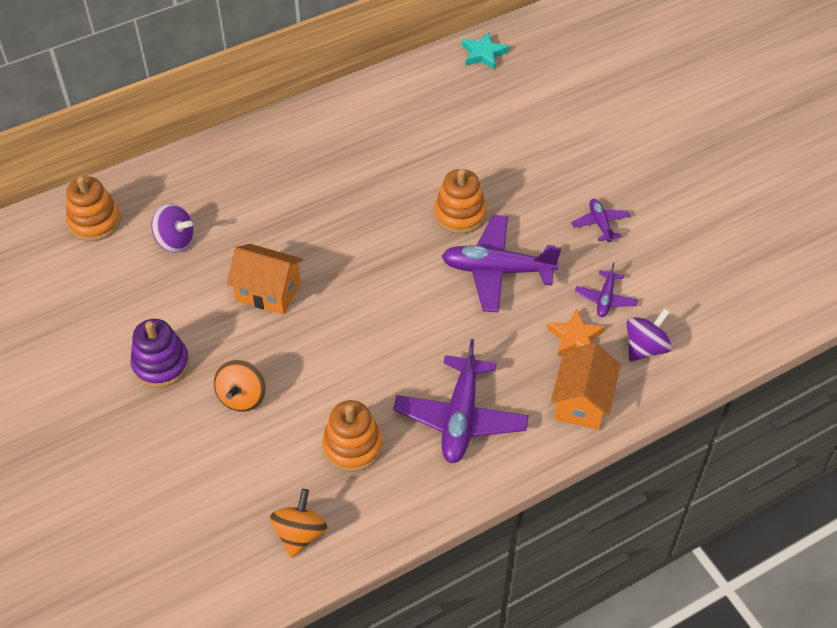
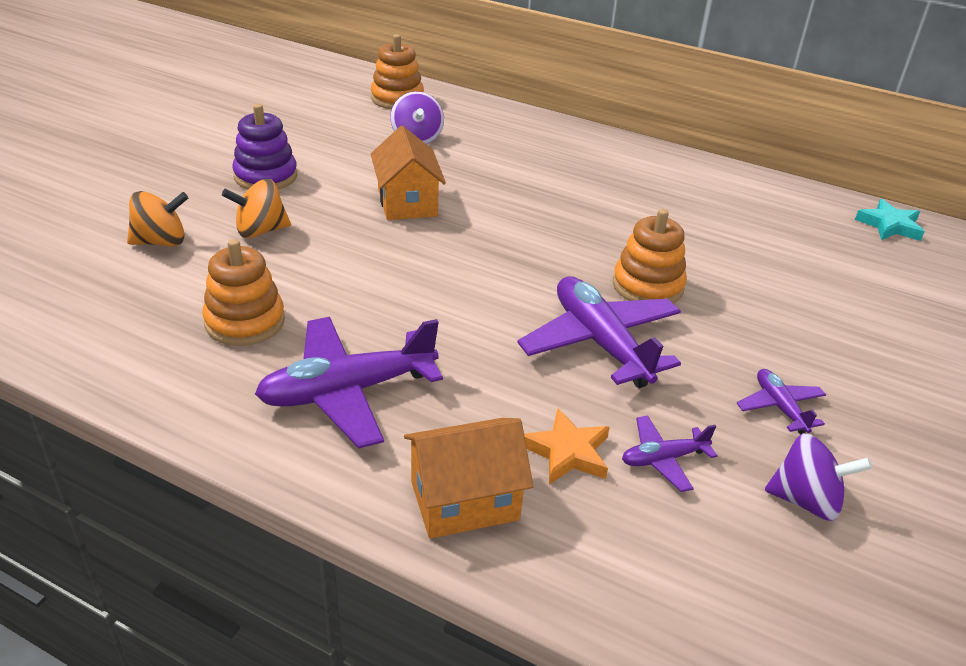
camera: 55 degrees right, 15 degrees down
(300, 534) = (98, 326): orange spinning top -> orange spinning top (161, 242)
(600, 224) = (780, 407): purple plane -> purple plane turned 60 degrees counterclockwise
(645, 348) = (623, 537): purple spinning top -> purple spinning top (806, 500)

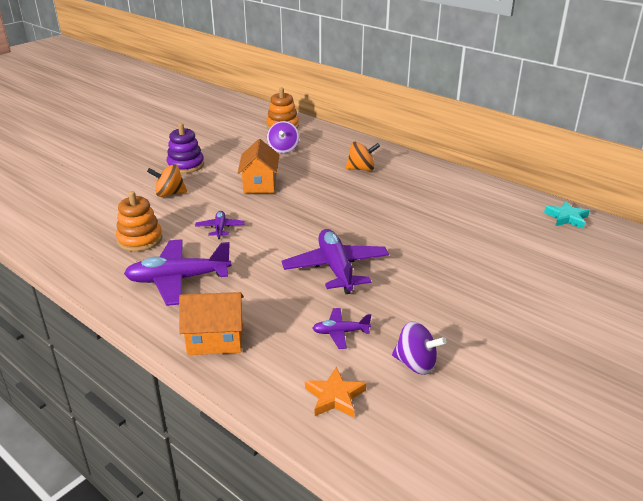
camera: 15 degrees right, 5 degrees down
(161, 242) = (114, 196): orange spinning top -> orange spinning top (361, 169)
(567, 452) = (286, 322): orange star -> orange star (335, 396)
(647, 286) = (382, 240): orange stacking toy -> none
(780, 407) = (428, 313): purple plane -> purple plane (220, 228)

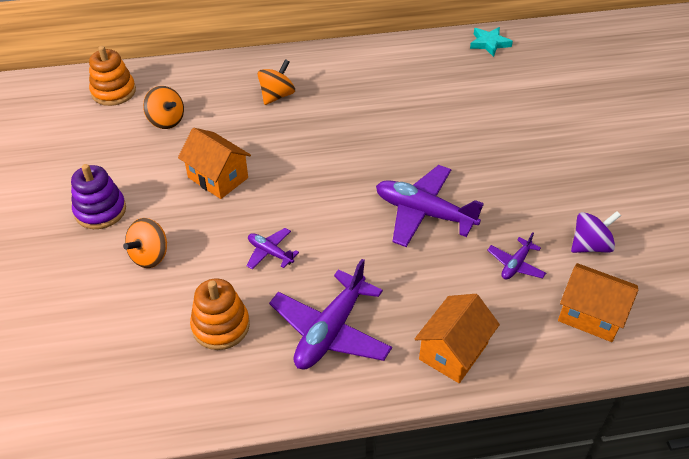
camera: 50 degrees left, 15 degrees up
(283, 149) = (166, 120): purple spinning top -> orange spinning top
(335, 396) = (590, 315): orange star -> orange house

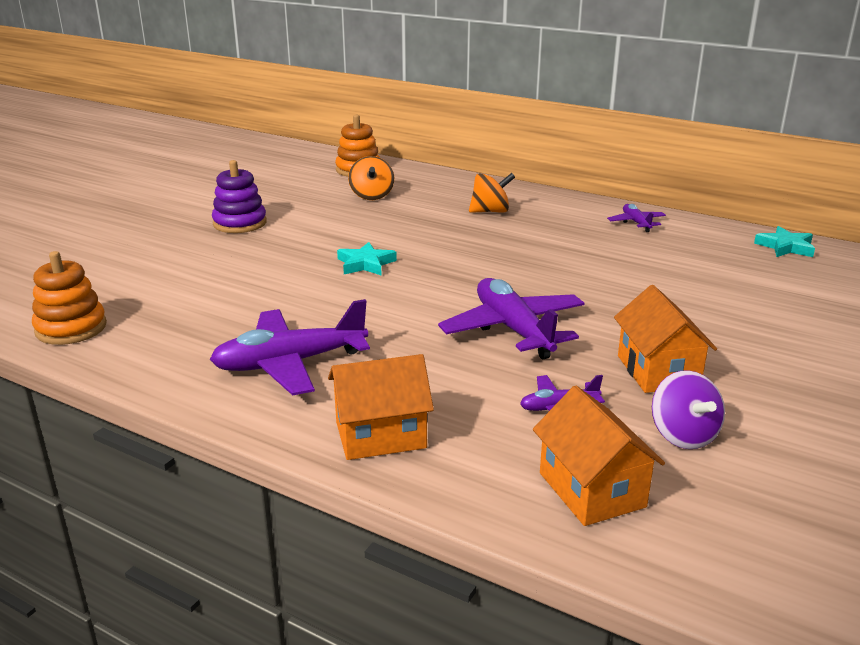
camera: 40 degrees right, 20 degrees down
(150, 256) = (230, 259): orange spinning top -> none
(218, 177) = (358, 238): orange house -> orange house (658, 371)
(220, 326) = (210, 318): orange stacking toy -> orange stacking toy (71, 328)
(258, 203) = (366, 264): none -> turquoise star
(270, 252) = (324, 295): purple plane -> purple plane (636, 223)
(590, 245) = (683, 435): purple spinning top -> purple spinning top turned 60 degrees clockwise

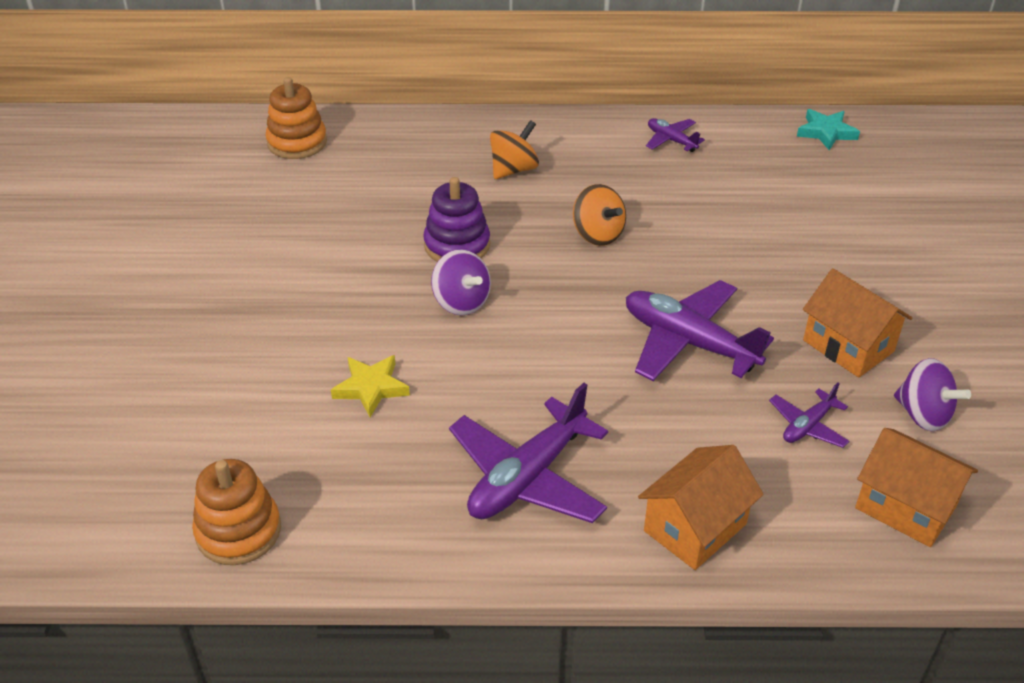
camera: 30 degrees left, 15 degrees up
(240, 223) = (250, 287): purple stacking toy -> purple stacking toy (457, 245)
(247, 287) = (371, 388): none -> yellow star
(366, 264) = (461, 302): turquoise star -> purple spinning top
(371, 196) = (359, 185): orange spinning top -> orange spinning top (597, 234)

